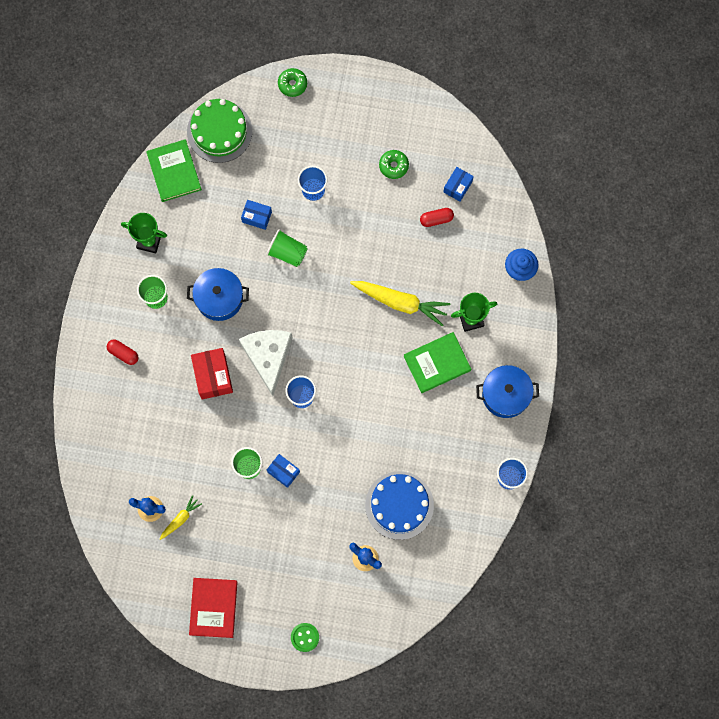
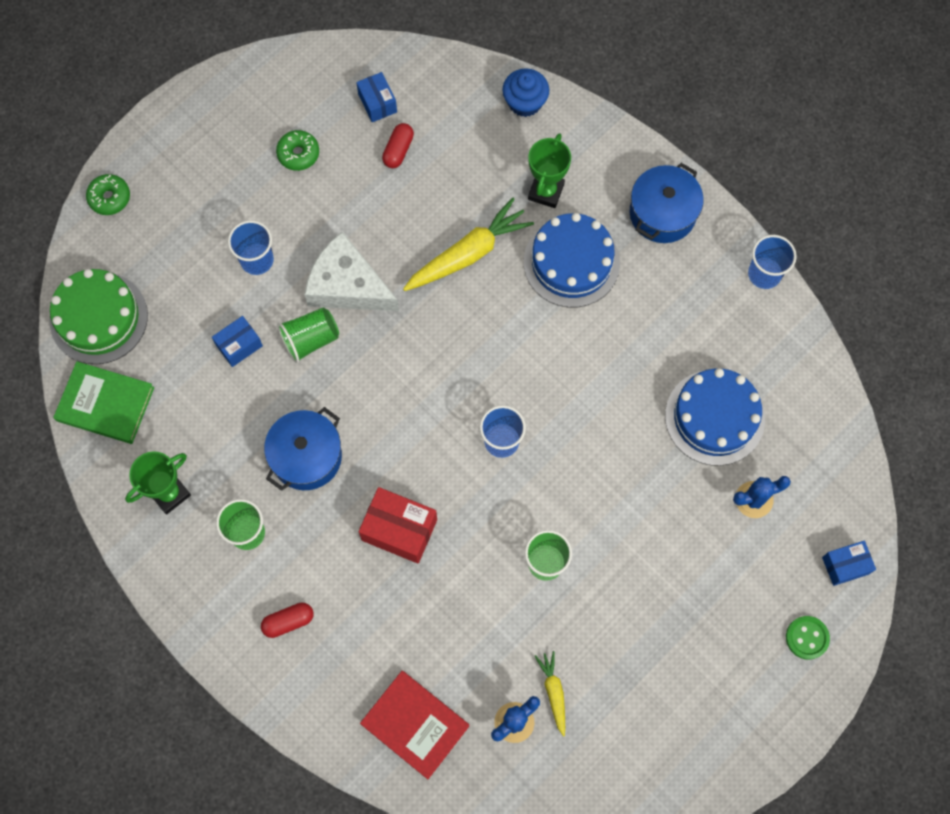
camera: 55 degrees left, 5 degrees down
(213, 608) = (696, 727): red book -> red book (415, 725)
(268, 357) = (423, 448): white cheese -> white cheese (347, 285)
(283, 472) = (580, 525): blue box -> blue box (845, 565)
(437, 363) = (571, 262): green book -> blue cake

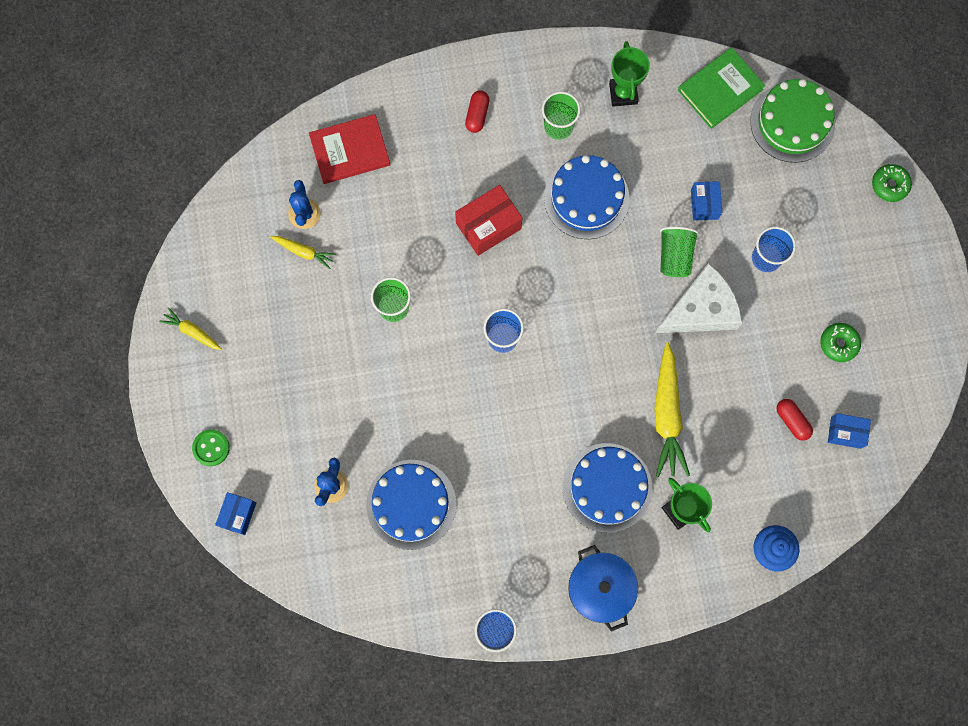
camera: 125 degrees right, 5 degrees up
(306, 456) = (586, 198): blue pot -> blue cake
(714, 744) = (192, 331): none -> yellow carrot

